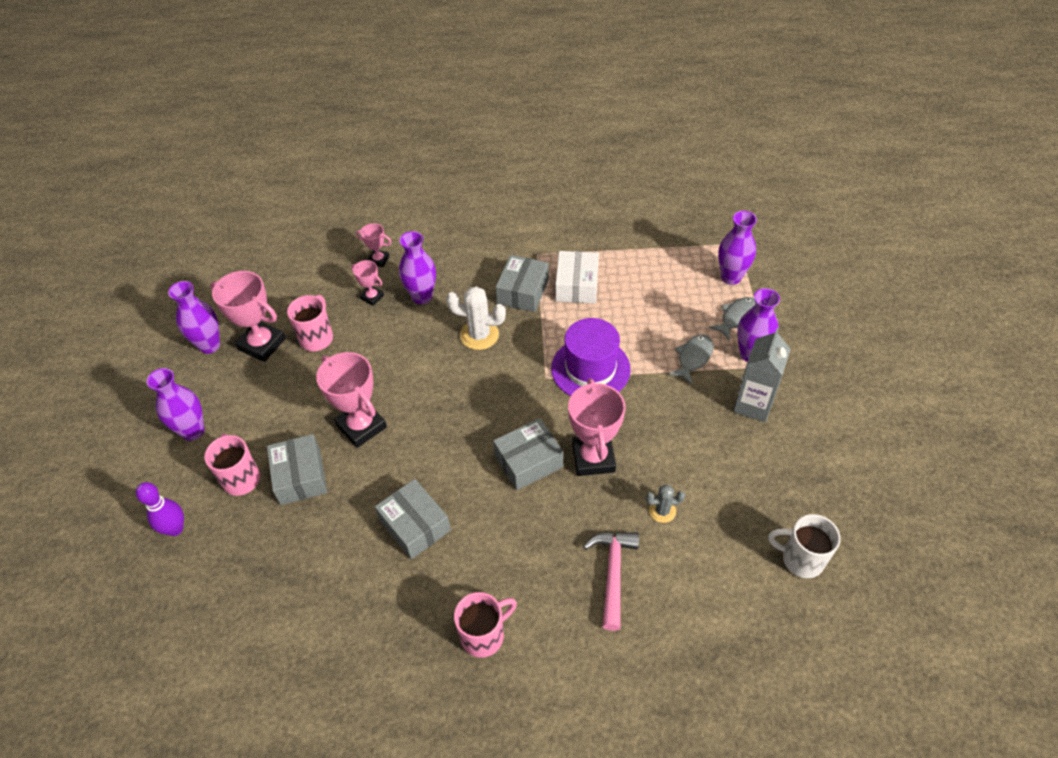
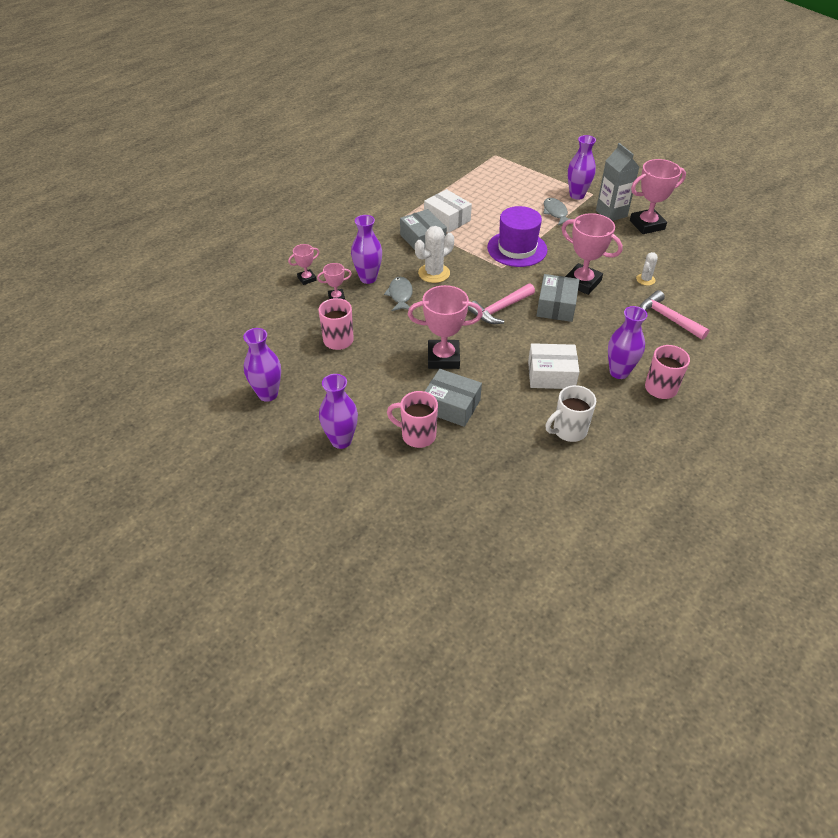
camera: 50 degrees left, 5 degrees down
(175, 529) = (422, 490): purple bowling pin -> none
(262, 344) = (305, 368): pink trophy -> pink trophy (647, 225)
(415, 525) = (551, 375): grey box -> white box
(476, 420) = (500, 309): none -> pink hammer
(662, 511) = (645, 279): grey cactus -> white cactus
(731, 277) = (516, 170): purple vase -> purple vase (619, 372)
(737, 317) = (546, 184): grey fish -> grey fish (400, 295)
(801, 559) = (722, 255): white mug -> white mug (568, 431)

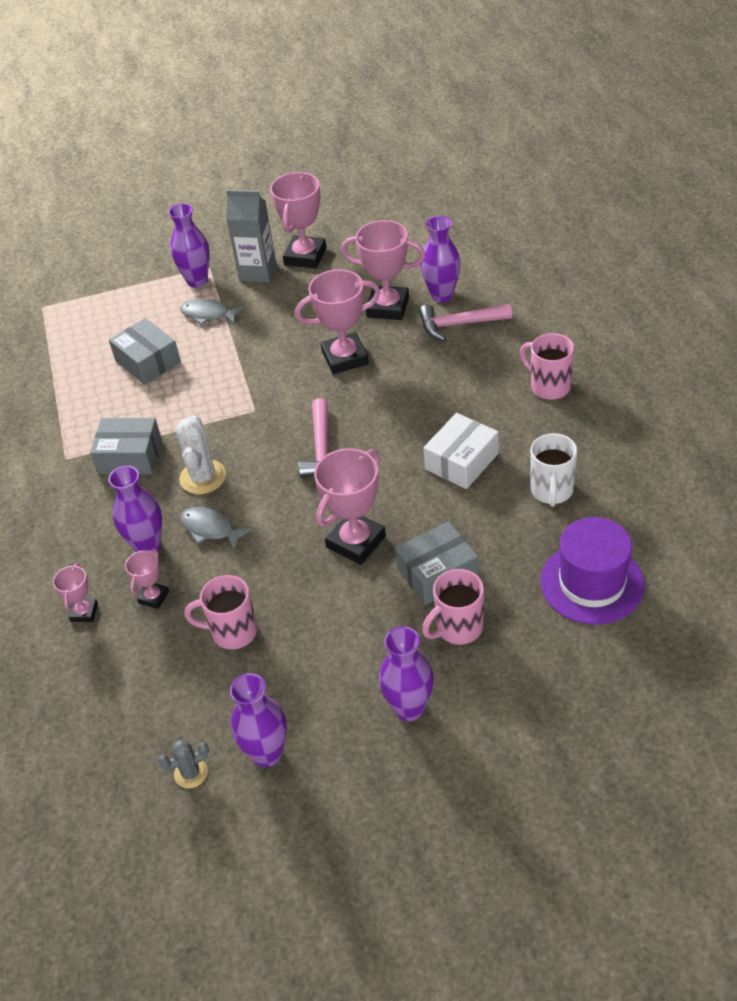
camera: 50 degrees left, 0 degrees up
(235, 370) = (191, 773): none -> grey cactus
(447, 219) = (116, 414): white box -> none
(517, 249) = (235, 380): purple hat -> purple hat (592, 583)
(556, 306) = (362, 399): grey box -> grey box (148, 361)
(619, 372) = (502, 405): purple vase -> purple vase (441, 295)
(645, 279) = (388, 307): white cactus -> pink trophy

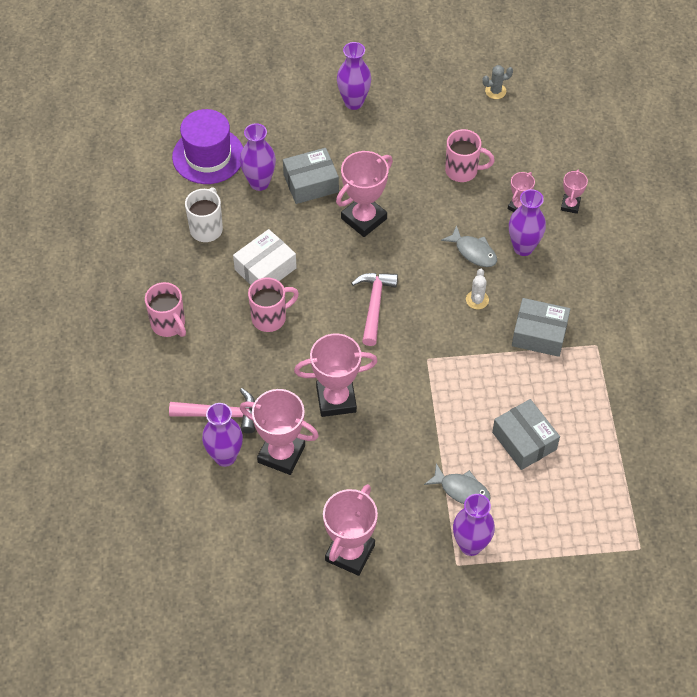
camera: 175 degrees left, 10 degrees up
(203, 477) = (477, 300): white cactus -> white cactus, size x0.59
(257, 272) = (404, 541): grey carton -> none
(266, 753) = (447, 93): purple vase -> purple vase (259, 183)
(458, 628) = (308, 144): pink mug -> pink mug (270, 318)

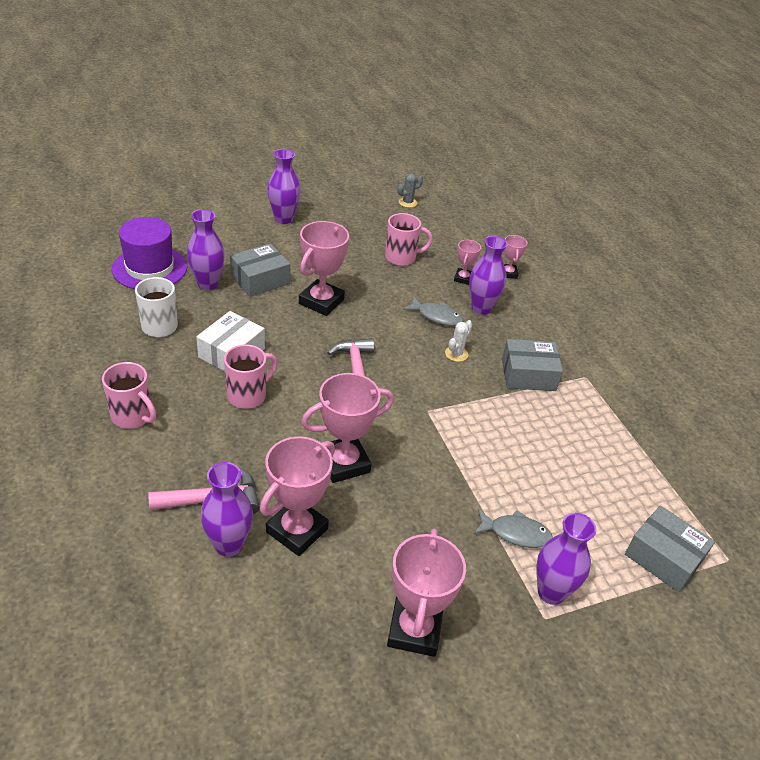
camera: 20 degrees left, 15 degrees down
(281, 454) = (297, 530): pink trophy -> pink trophy turned 60 degrees counterclockwise
(477, 300) = (456, 354): white cactus -> white cactus turned 45 degrees clockwise
(524, 441) = (558, 472): grey box -> grey box (663, 557)

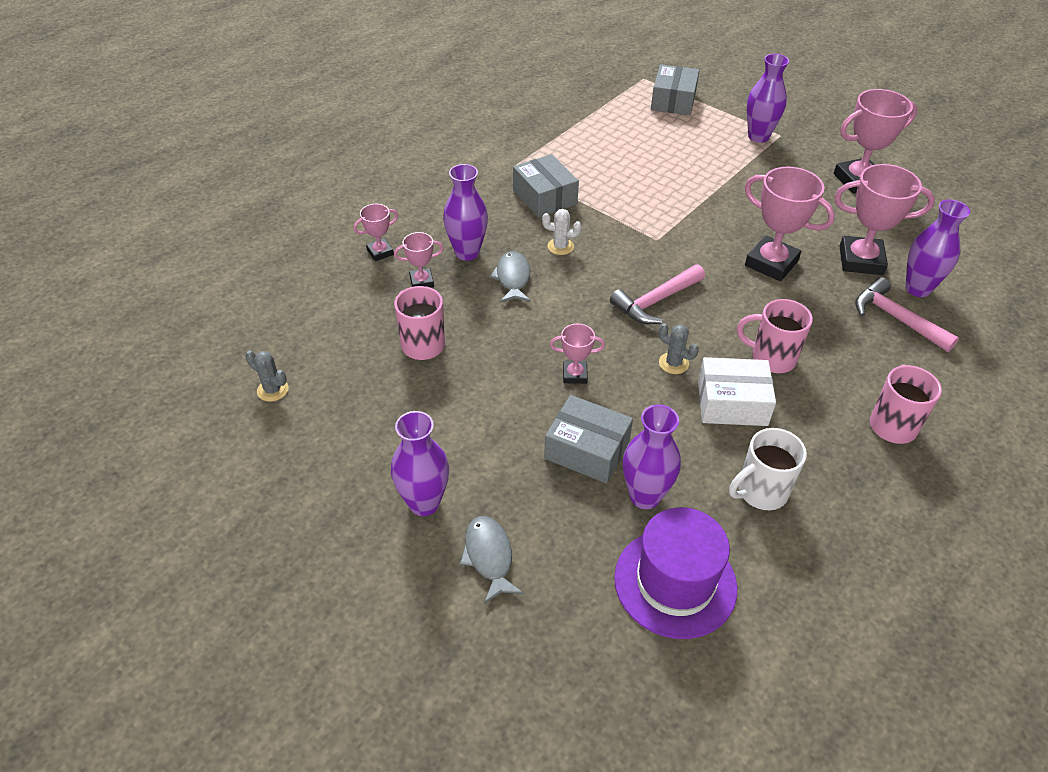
camera: 115 degrees left, 5 degrees up
(290, 346) = (673, 363): none -> grey cactus
(321, 301) = (575, 375): pink trophy -> pink trophy, size x0.52
(515, 533) = (729, 161): grey fish -> grey fish (489, 556)

